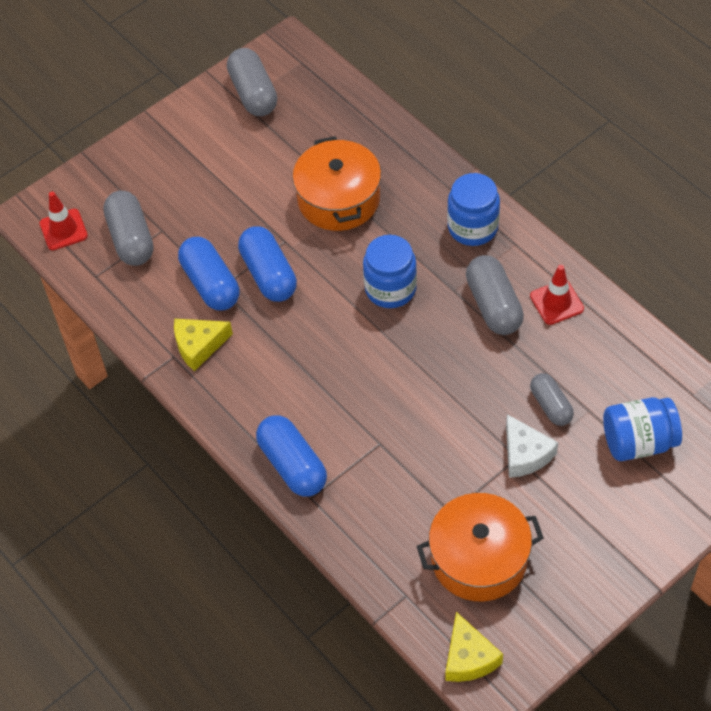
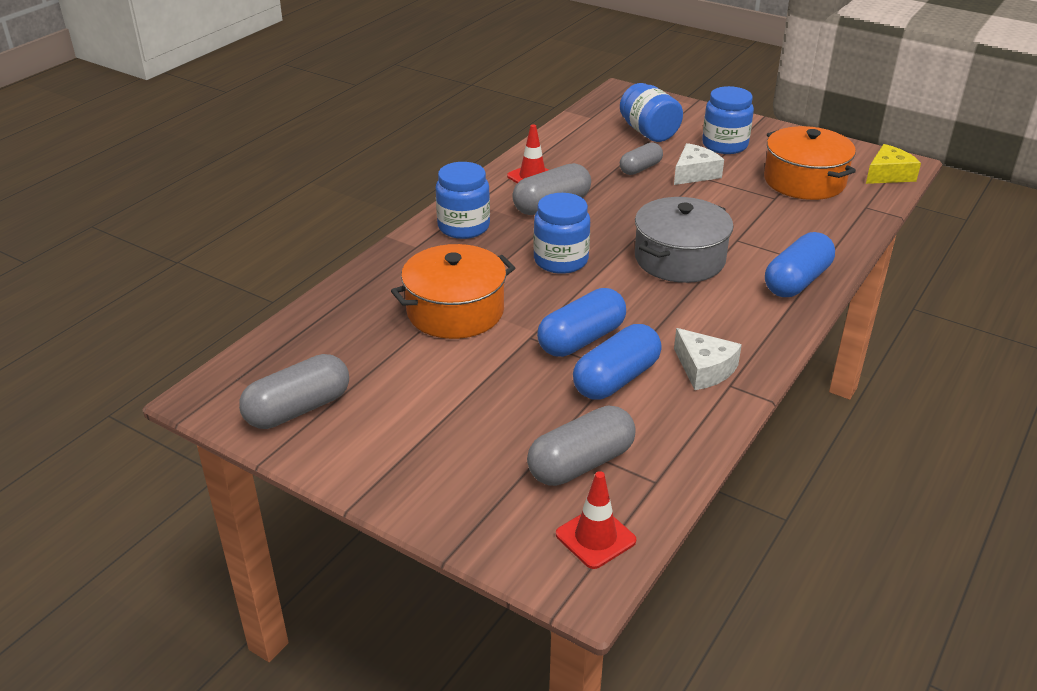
camera: 110 degrees left, 20 degrees down
(199, 346) = (704, 369): yellow cheese -> white cheese
(362, 383) = (680, 259): none -> grey pot
(587, 511) = (724, 145): none -> blue jar

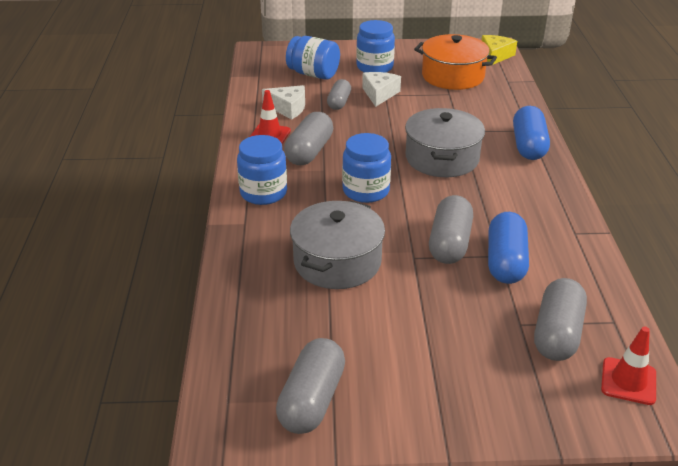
camera: 35 degrees left, 0 degrees up
(455, 311) = (337, 261): orange pot -> grey pot
(581, 339) = (450, 243): blue capsule -> grey capsule
(704, 369) = (548, 229): white cheese -> white cheese (288, 108)

